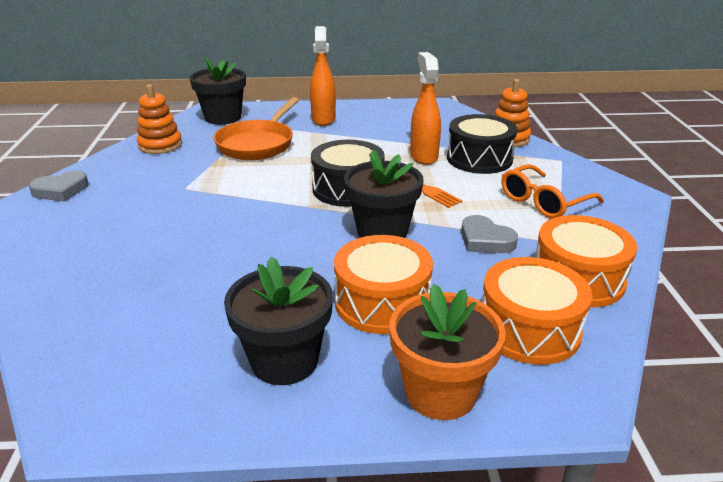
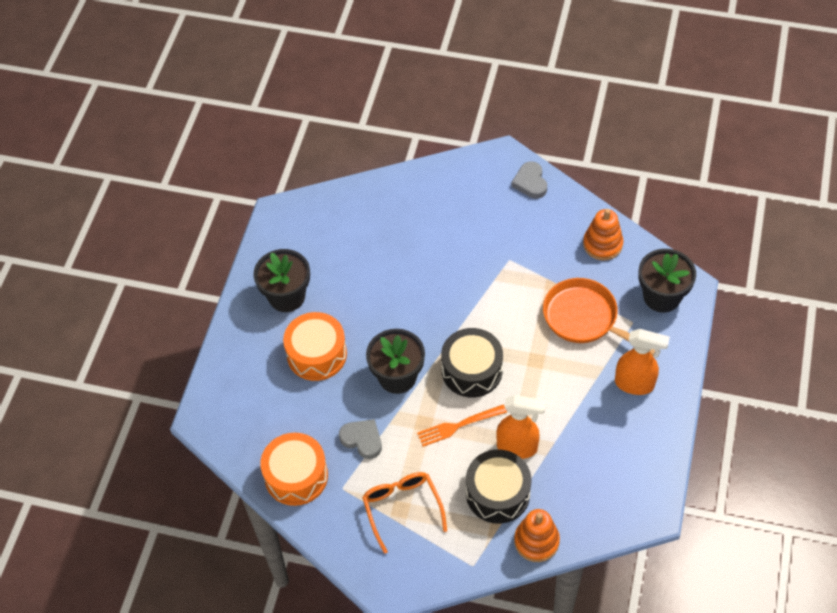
camera: 110 degrees right, 25 degrees up
(440, 392) = (235, 360): orange flower pot -> none
(485, 240) = (362, 440): grey heart -> grey heart turned 60 degrees clockwise
(529, 329) = (262, 423): orange drum -> none

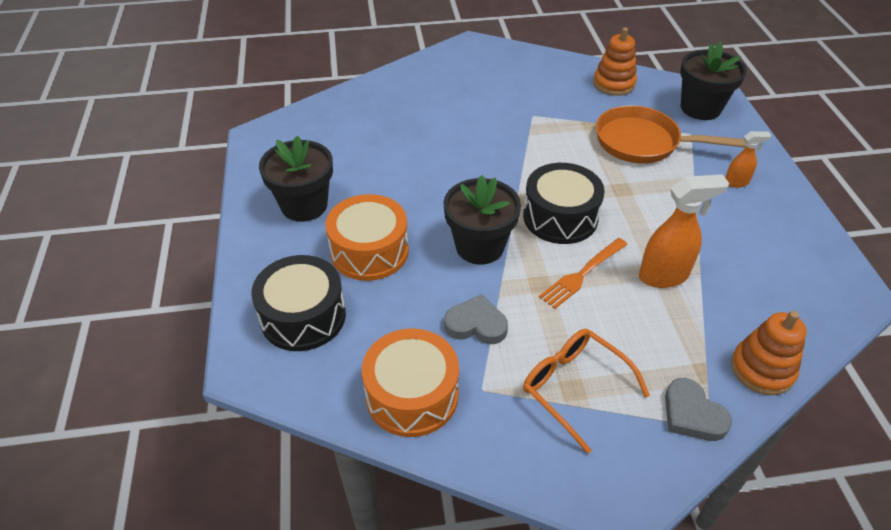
camera: 25 degrees left, 10 degrees down
(498, 493) = (677, 331): black drum -> black drum (303, 316)
(530, 182) = (512, 56): grey heart -> grey heart (692, 414)
(635, 384) = (736, 182): orange spray bottle -> orange spray bottle, size x0.55

